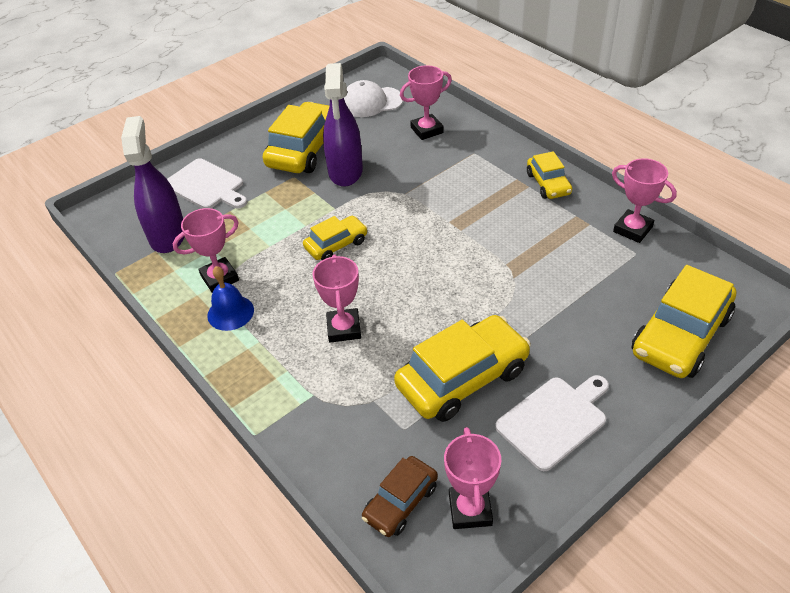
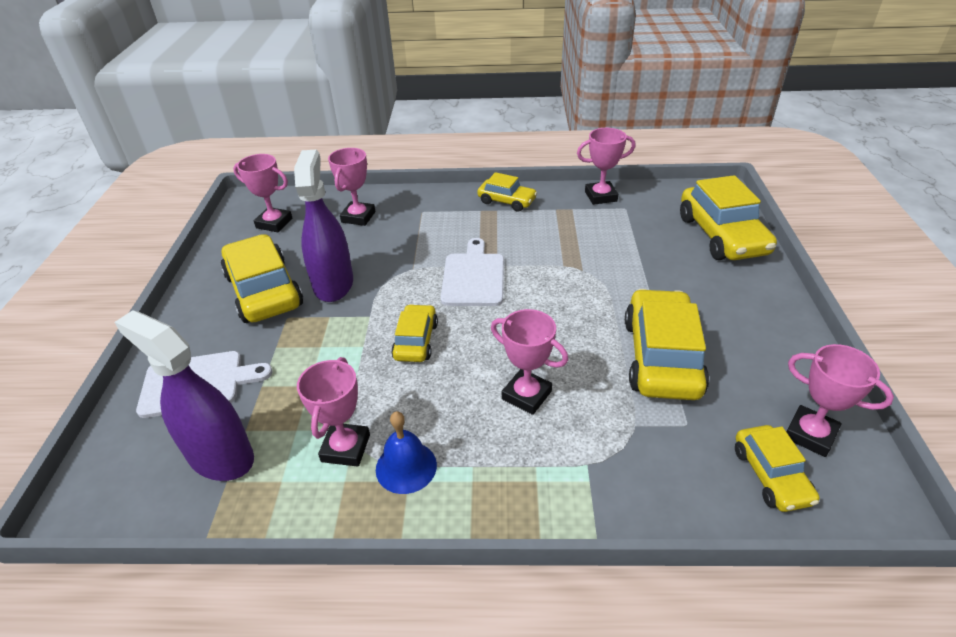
camera: 50 degrees left, 5 degrees down
(345, 171) = (333, 284): purple spray bottle -> purple spray bottle turned 135 degrees counterclockwise
(371, 102) = (274, 223): white cap -> pink trophy
(400, 502) = (771, 475): brown car -> yellow car
(554, 420) = (751, 334): white cutting board -> white cutting board (473, 277)

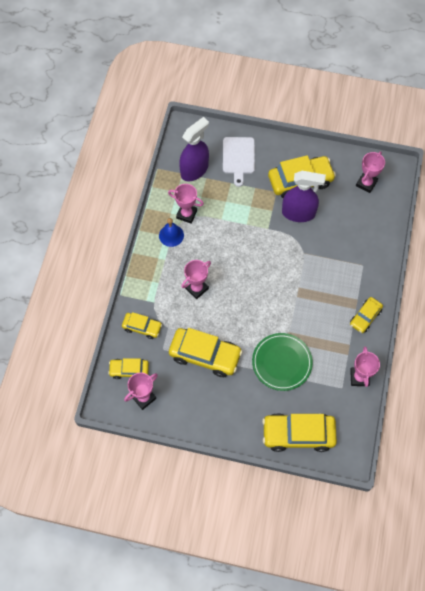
camera: 100 degrees right, 25 degrees up
(358, 217) = (364, 229): pink trophy -> none
(416, 341) = (244, 247): yellow car -> yellow car (142, 327)
(473, 277) = (289, 282): white cutting board -> none
(620, 265) = (282, 362): none -> green plate

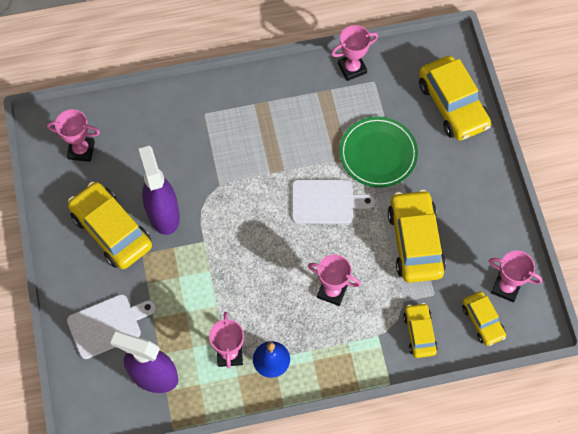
camera: 115 degrees left, 0 degrees up
(261, 312) = (326, 202): none -> white cutting board
(365, 317) = (273, 88): yellow car -> none

